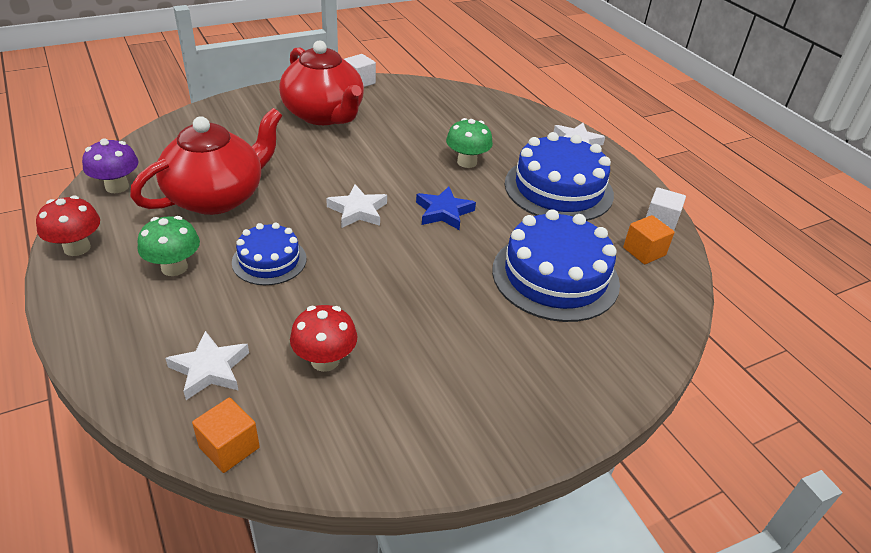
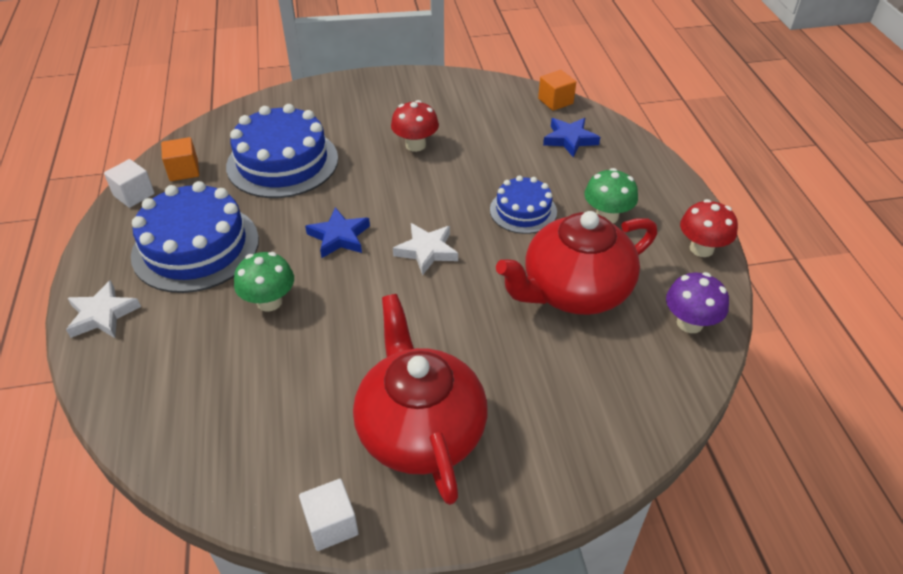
camera: 160 degrees left, 5 degrees up
(210, 369) = (570, 139): white star -> blue star
(325, 360) = (490, 133): red mushroom -> red mushroom (415, 145)

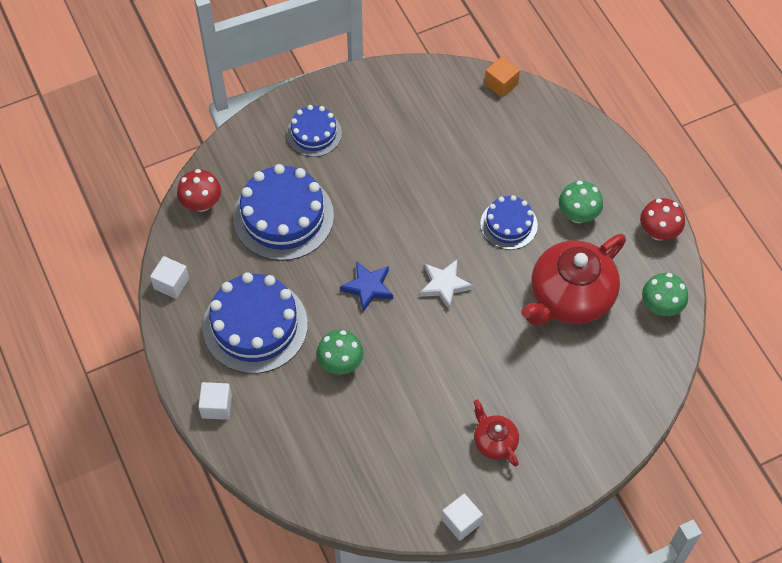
camera: 15 degrees left, 15 degrees up
(102, 314) = (216, 406): white star -> white cube
(184, 170) = (200, 246): orange cube -> none
(349, 107) = (314, 133): none -> blue cake
(415, 145) = (393, 169): red mushroom -> red mushroom (201, 203)
(420, 430) = (494, 441): red teapot -> red teapot, size x0.49
(570, 139) = (526, 131): blue star -> none
(689, 323) = (661, 306): purple mushroom -> green mushroom

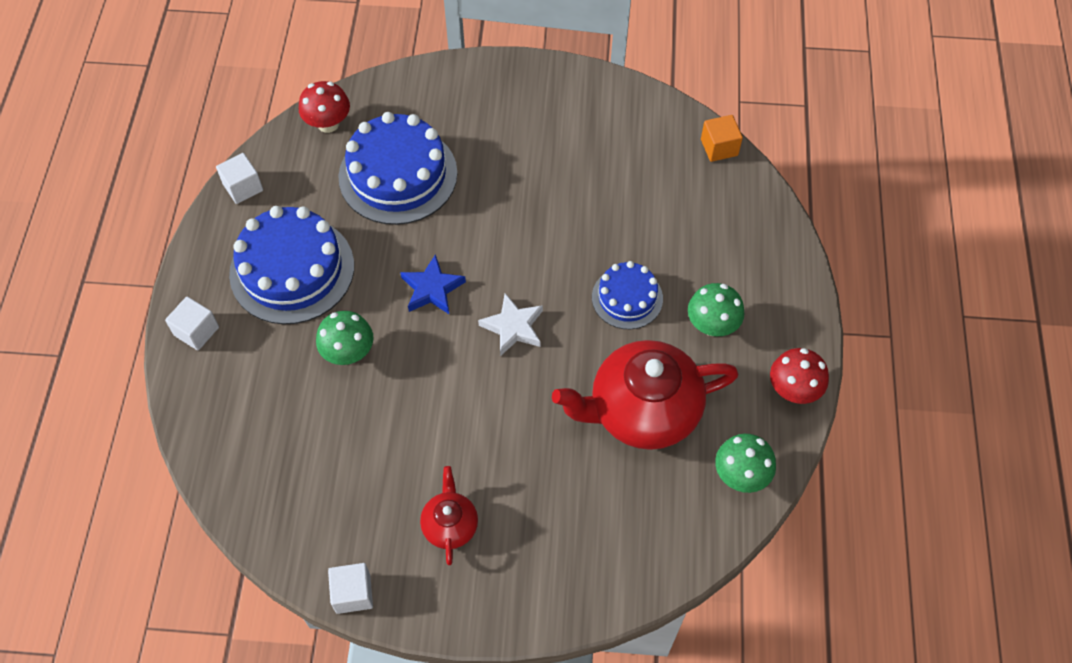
camera: 30 degrees right, 0 degrees up
(314, 133) = (487, 107): blue cake -> none

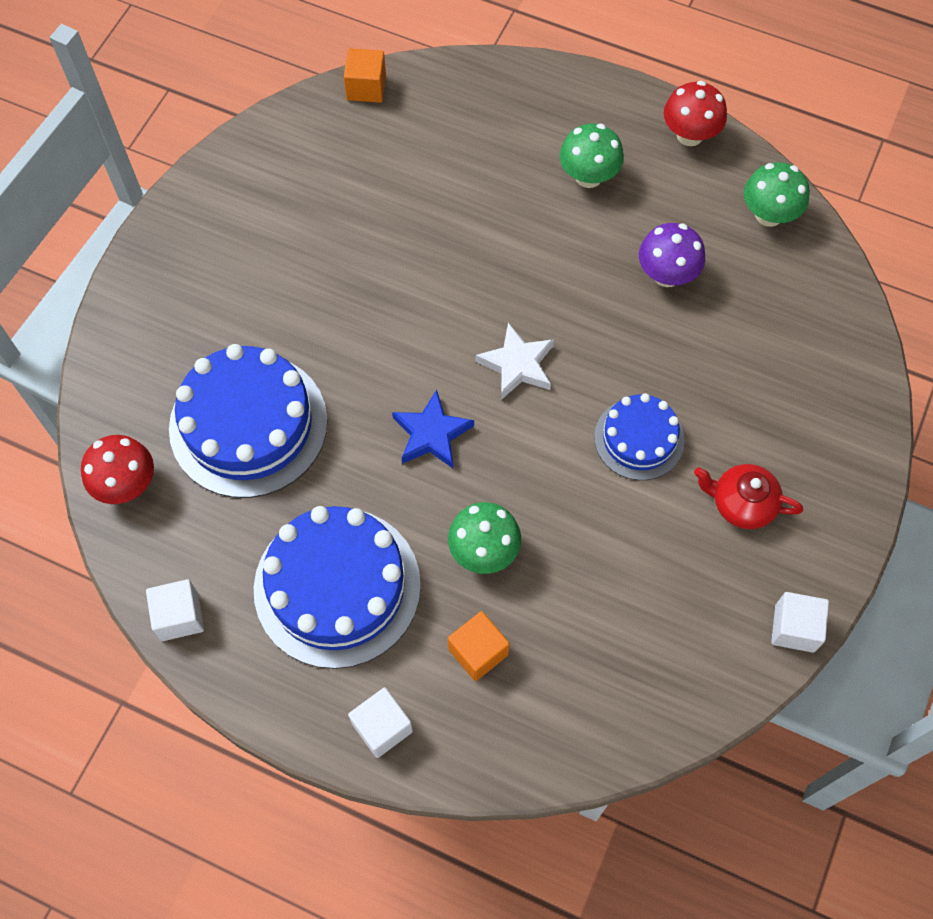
camera: 70 degrees left, 5 degrees up
(268, 373) = (478, 652): none -> orange cube
(627, 298) = (524, 241): blue cake -> blue cake (639, 438)
(642, 410) = (666, 274): red teapot -> purple mushroom

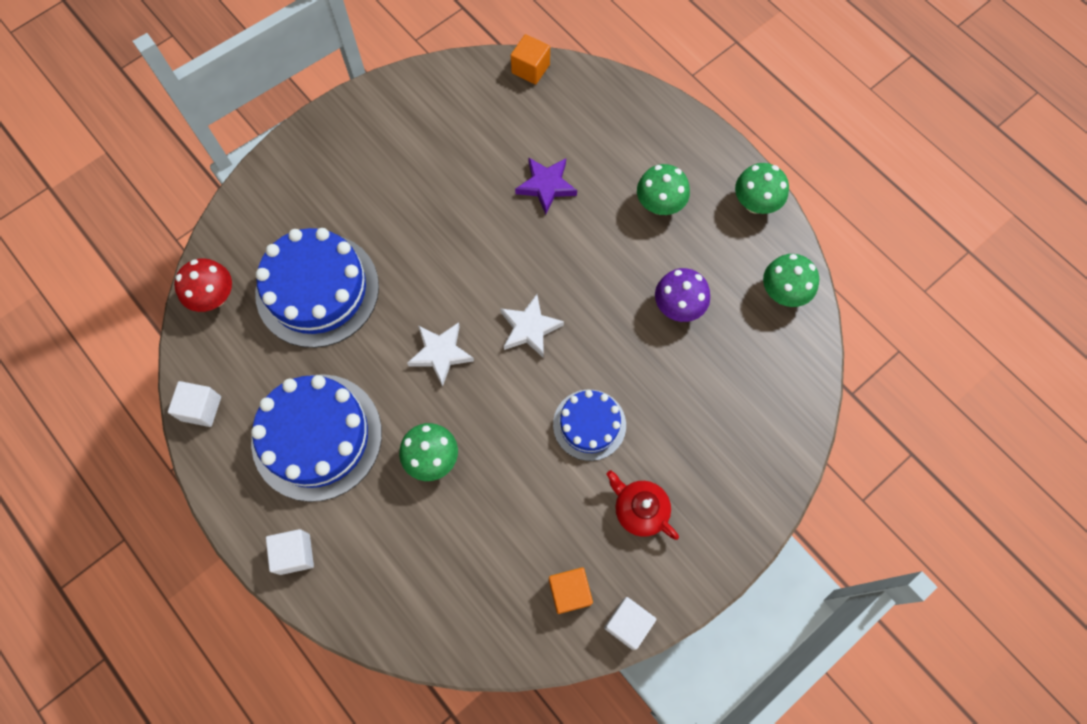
camera: 25 degrees right, 5 degrees up
(431, 434) = (440, 353): blue star -> white star
(452, 206) = (546, 186): none -> purple star
(478, 652) = (389, 531): orange cube -> orange cube (569, 592)
(689, 135) = (755, 203): red mushroom -> green mushroom

